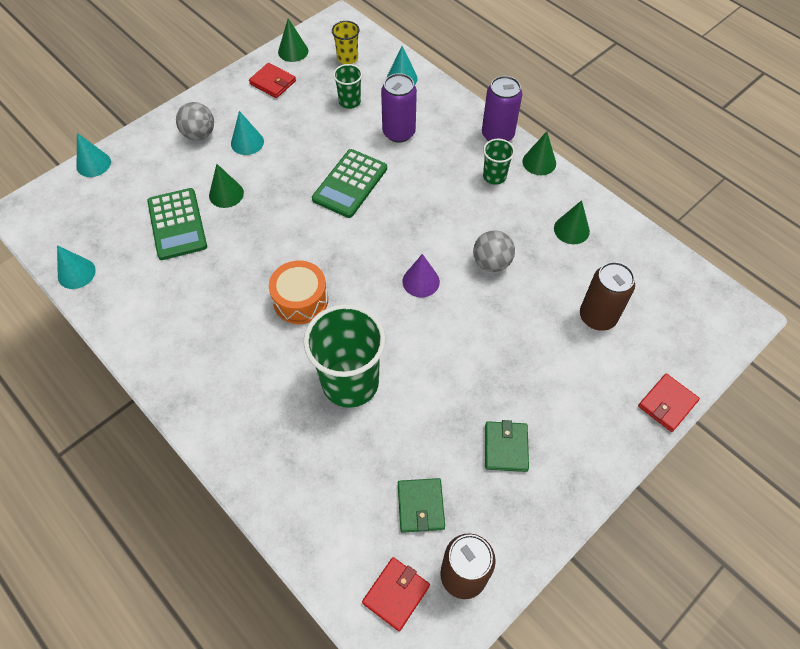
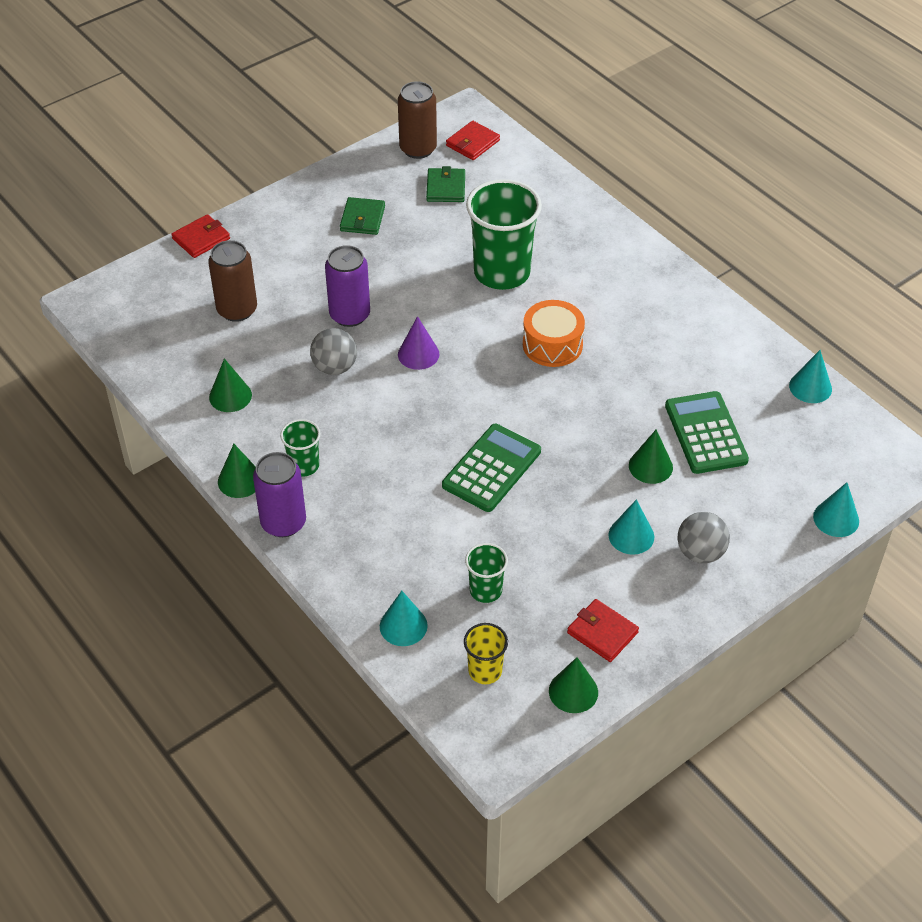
camera: 175 degrees left, 10 degrees down
(399, 132) = (419, 536): purple can -> purple can (350, 315)

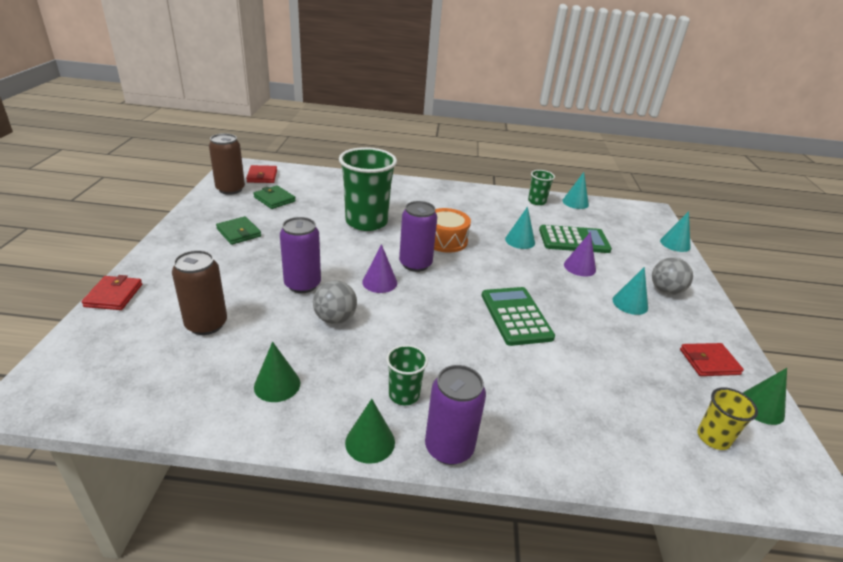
camera: 50 degrees left, 15 degrees down
(403, 626) = (631, 452): turquoise cone -> turquoise cone (520, 241)
(479, 354) = (415, 264): none -> purple can
(485, 590) = (628, 387): green cup -> green cup (536, 201)
(650, 466) = (579, 267): green cone -> purple cone
(705, 433) = (574, 240): green calculator -> green calculator turned 150 degrees clockwise

